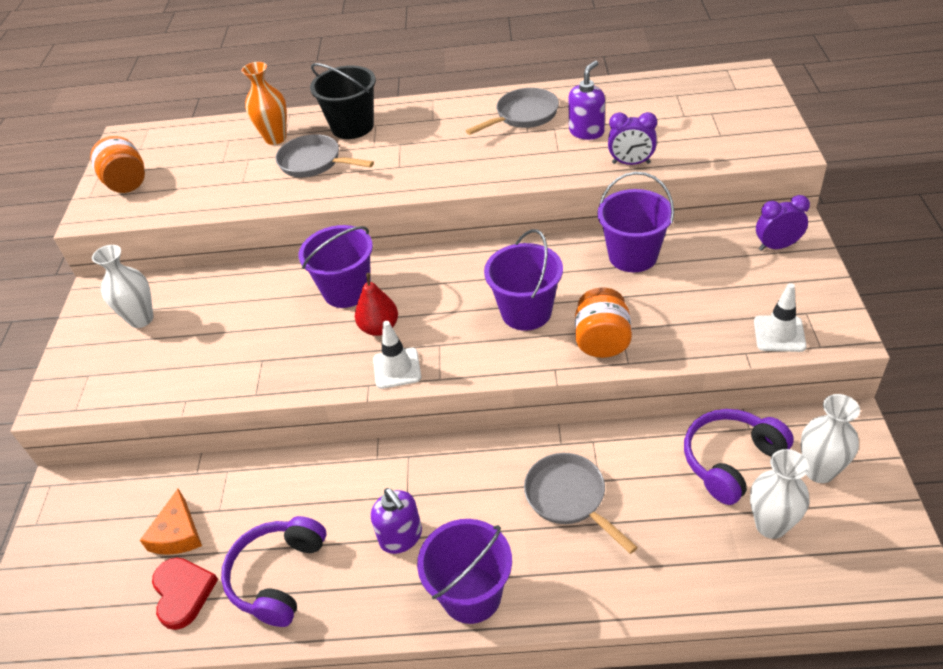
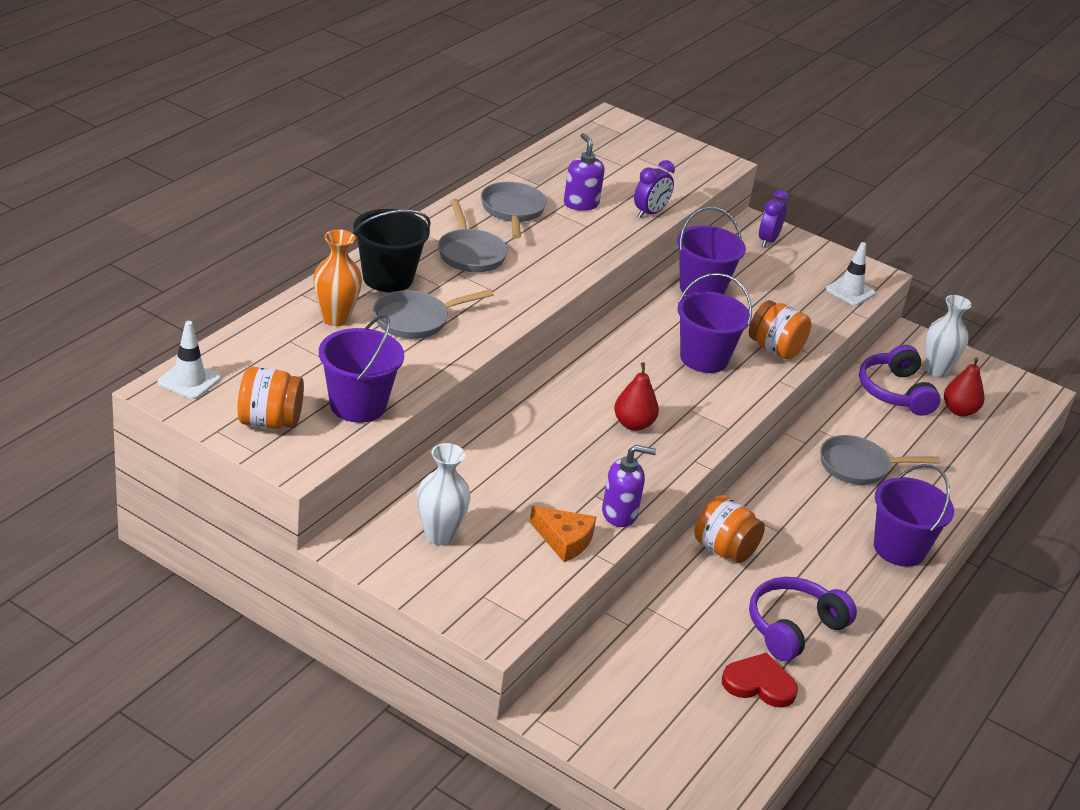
camera: 65 degrees left, 10 degrees down
(177, 534) = (690, 662): orange cheese -> orange cheese (564, 540)
(278, 576) = (793, 628): purple headphones -> purple headphones turned 90 degrees clockwise
(344, 475) = (724, 549): none -> orange jar
(347, 291) = (562, 416): purple bucket -> purple bucket (358, 405)
(397, 368) = (693, 439): white traffic cone -> white traffic cone (189, 380)
(401, 537) = (816, 553): purple soap dispenser -> purple soap dispenser (620, 514)
(434, 133) = (470, 253): none -> grey pan
(771, 525) = (959, 411): white vase -> red pear

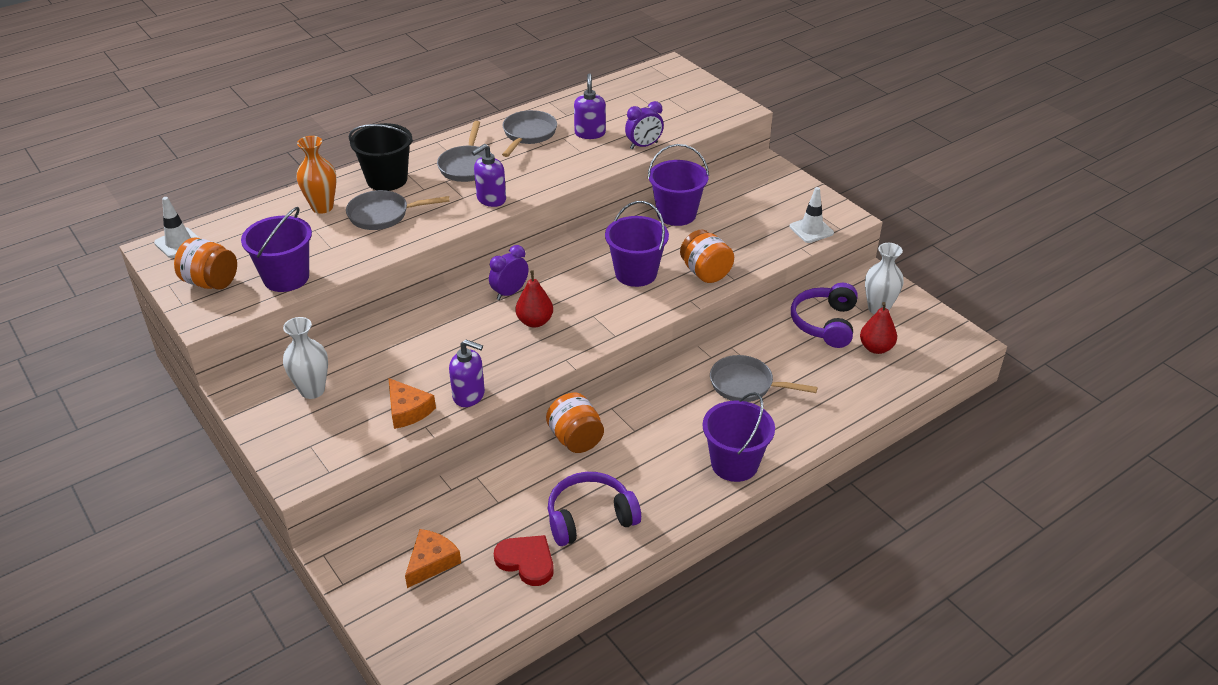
camera: 25 degrees right, 5 degrees up
(526, 289) = (491, 199): none -> purple soap dispenser
(661, 704) = (431, 562): none -> orange cheese
(768, 241) = (765, 179): purple clock -> purple clock (510, 292)

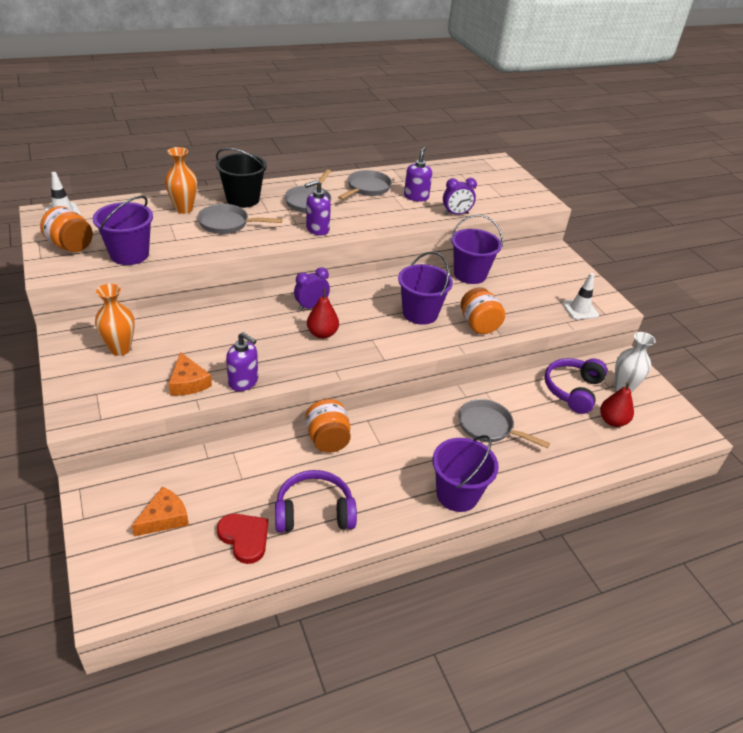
camera: 10 degrees right, 0 degrees up
(312, 390) = (120, 349): white vase -> orange vase

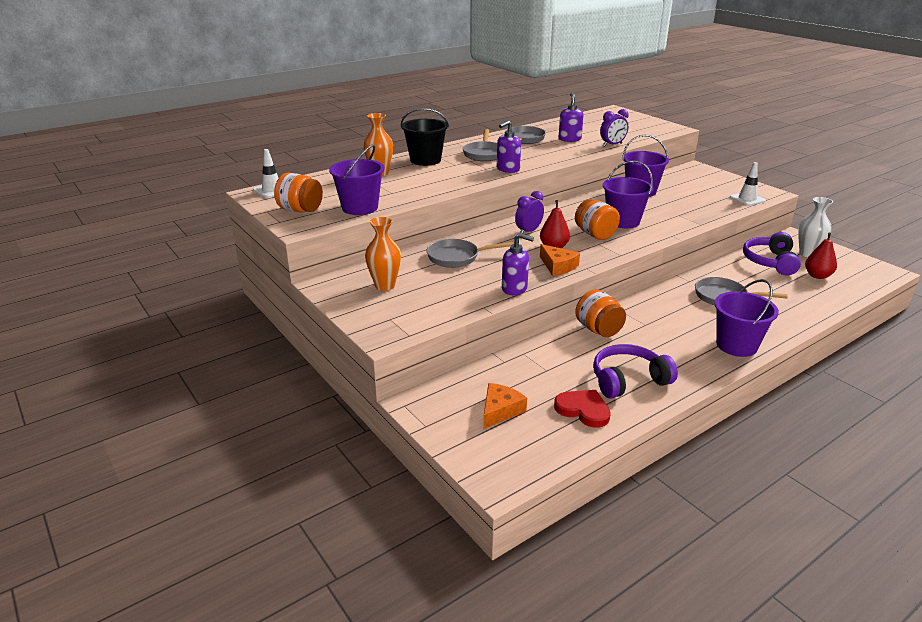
camera: 10 degrees left, 10 degrees down
(188, 382) = (466, 297): orange cheese -> orange cheese (558, 266)
(227, 224) = (427, 177): grey pan -> grey pan (457, 257)
(478, 325) = (677, 221): orange jar -> orange jar (595, 234)

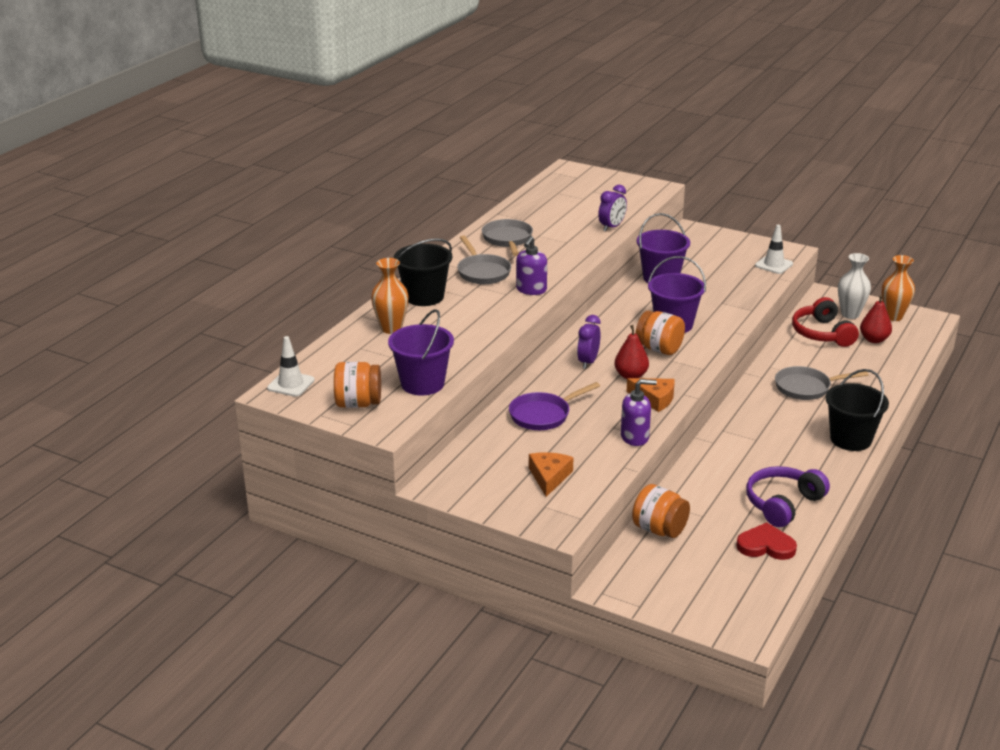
camera: 25 degrees left, 0 degrees up
(385, 286) = (501, 470): orange vase -> orange vase (893, 316)
(457, 257) = (543, 415): grey pan -> purple pan
(500, 410) = (694, 569): orange cheese -> orange cheese (549, 477)
(569, 139) = (558, 228): purple soap dispenser -> none
(598, 330) = (717, 458): orange jar -> orange jar (659, 529)
(736, 345) = (850, 439): purple bucket -> black bucket
(770, 262) = (822, 333): purple headphones -> red headphones

